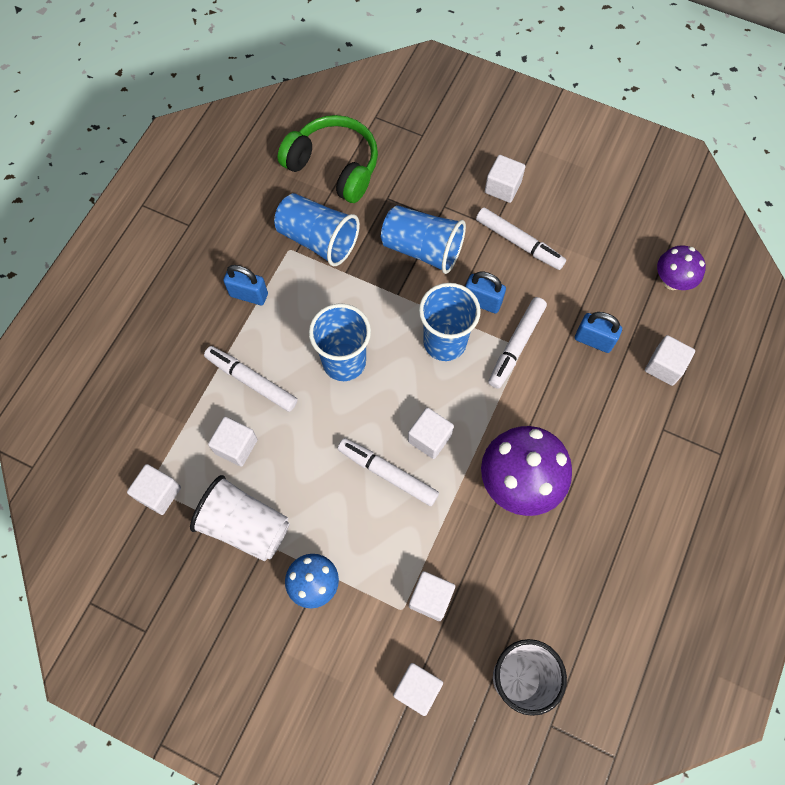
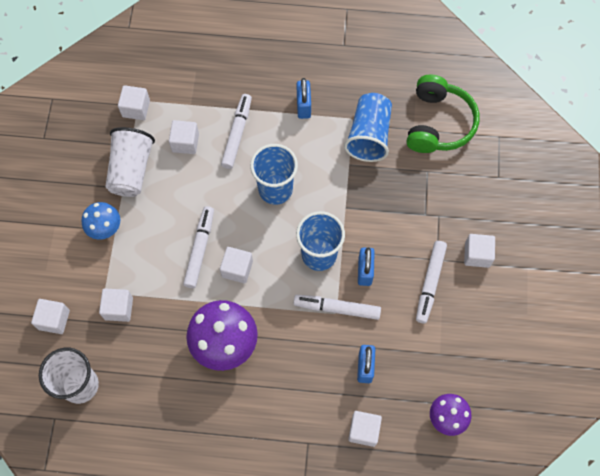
camera: 70 degrees right, 0 degrees up
(422, 249) = (392, 212): blue cup -> none

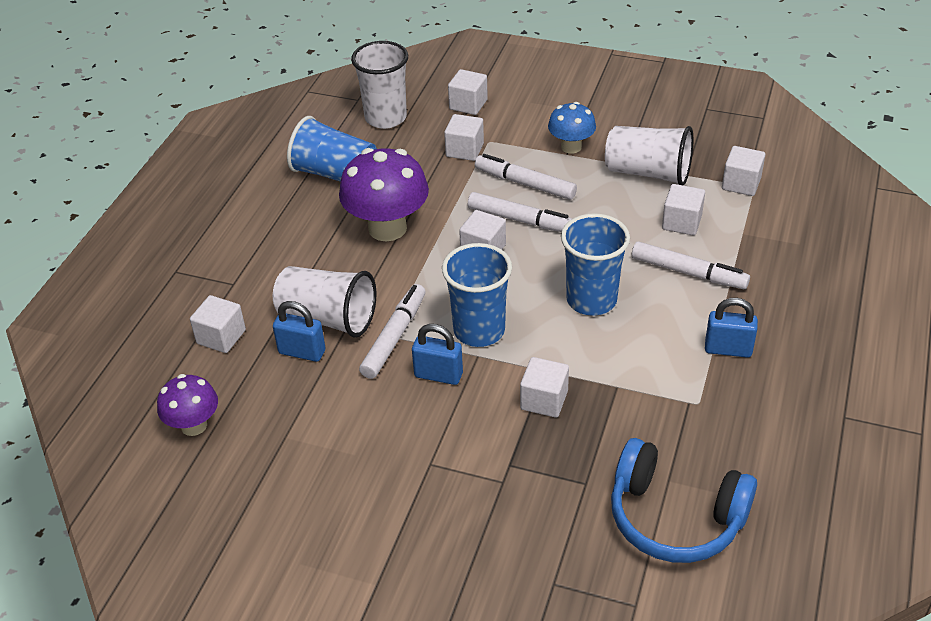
camera: 105 degrees right, 25 degrees down
(329, 359) = (328, 318): none -> white cup
(369, 135) = (664, 419): blue cup -> blue cup (336, 174)
(430, 283) = (395, 447): white marker -> white marker (525, 184)
(438, 123) = (675, 517): green headphones -> blue headphones
(477, 255) = (421, 517): white cube -> white cube (544, 400)

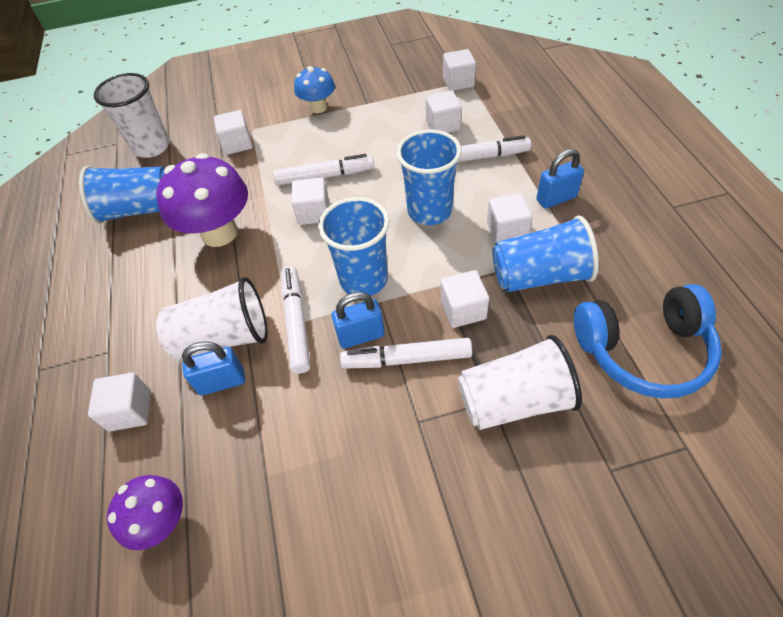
camera: 30 degrees left, 10 degrees up
(468, 104) = (213, 110): white cube -> white cube (507, 231)
(525, 184) = (306, 148): white marker -> white marker (407, 359)
(641, 408) = (539, 276): none -> blue cup
(648, 173) = (389, 102): white cup -> white cup (514, 400)

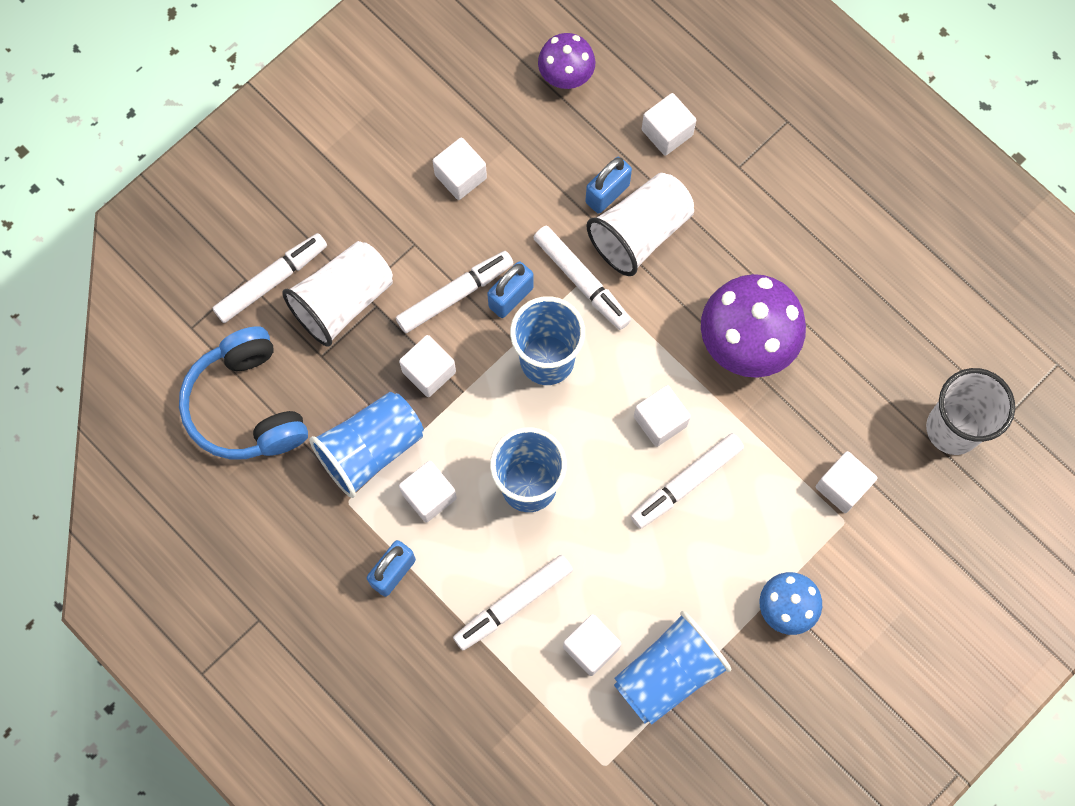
camera: 145 degrees right, 20 degrees up
(140, 209) = (869, 330): blue cup -> blue cup (668, 673)
(458, 82) = (618, 757): white cube -> white cube (460, 176)
(582, 455) = (271, 281): none -> white marker
(643, 350) = (247, 406): blue headphones -> blue headphones turned 75 degrees counterclockwise

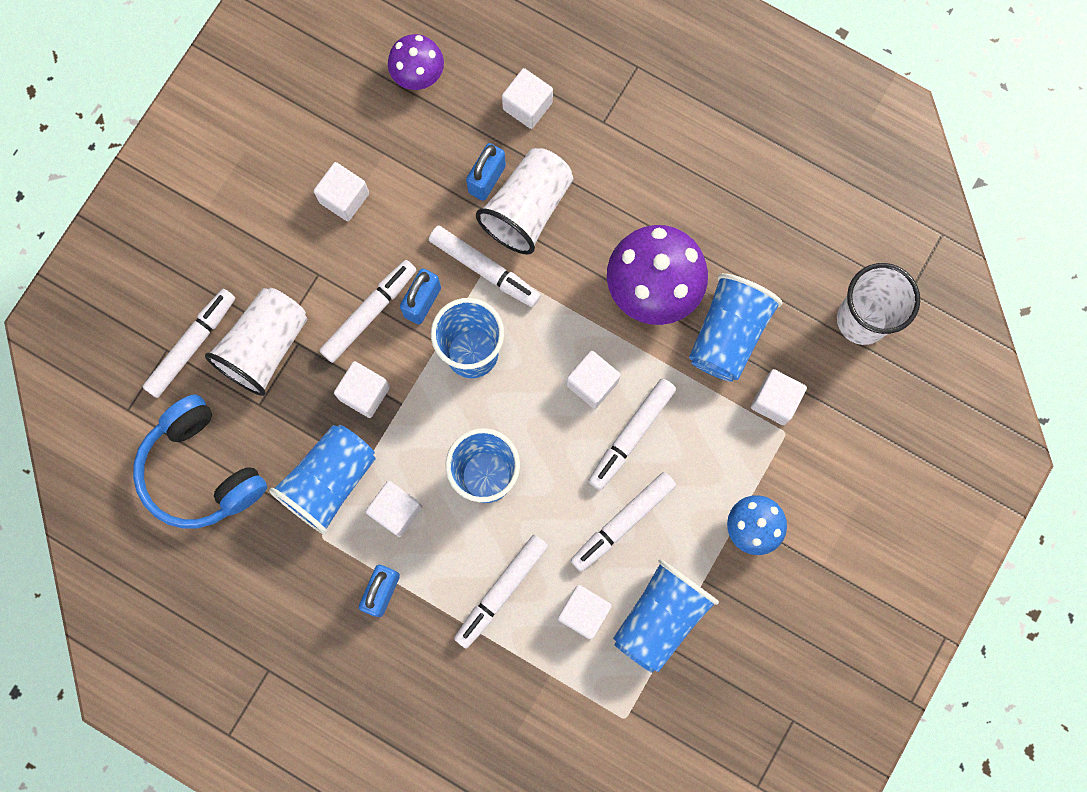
camera: 15 degrees left, 5 degrees up
(655, 567) = (623, 522): none -> white marker
(811, 408) = (728, 334): none -> blue cup

